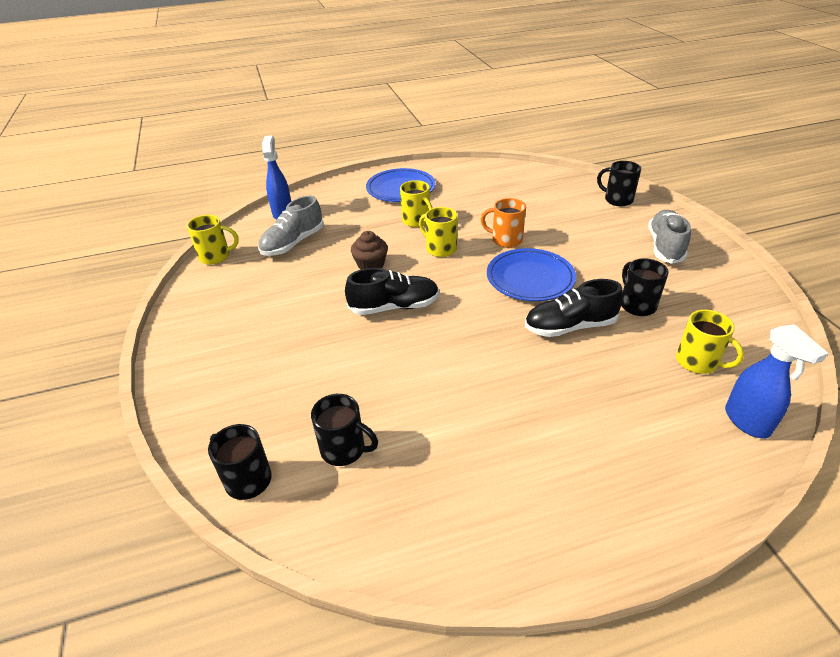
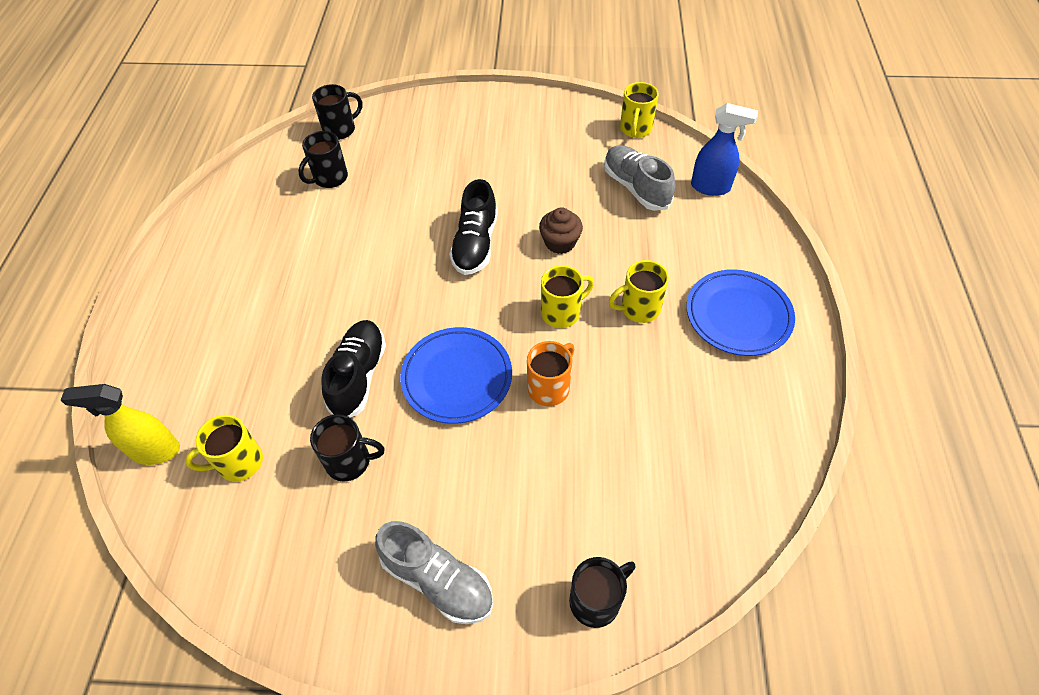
camera: 110 degrees right, 15 degrees up
(747, 422) = (155, 451): blue spray bottle -> yellow spray bottle

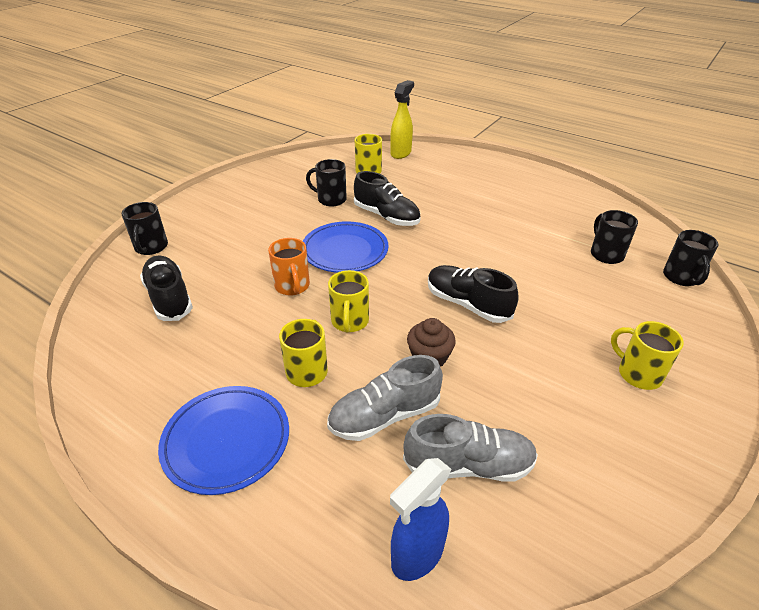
camera: 120 degrees right, 15 degrees down
(350, 461) = (331, 199): black mug -> black mug turned 75 degrees clockwise
(437, 580) = (232, 206): grey shoe -> grey shoe (385, 415)
(635, 129) = (590, 539): yellow mug -> yellow mug (638, 374)
(654, 488) = (169, 298): none -> black shoe

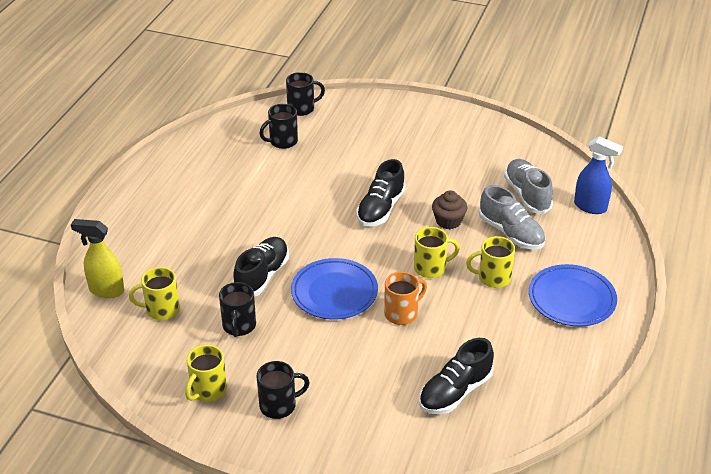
camera: 105 degrees left, 0 degrees up
(151, 247) = (385, 445): black mug -> black mug (279, 405)
(638, 374) = (418, 133): yellow mug -> yellow mug (208, 390)

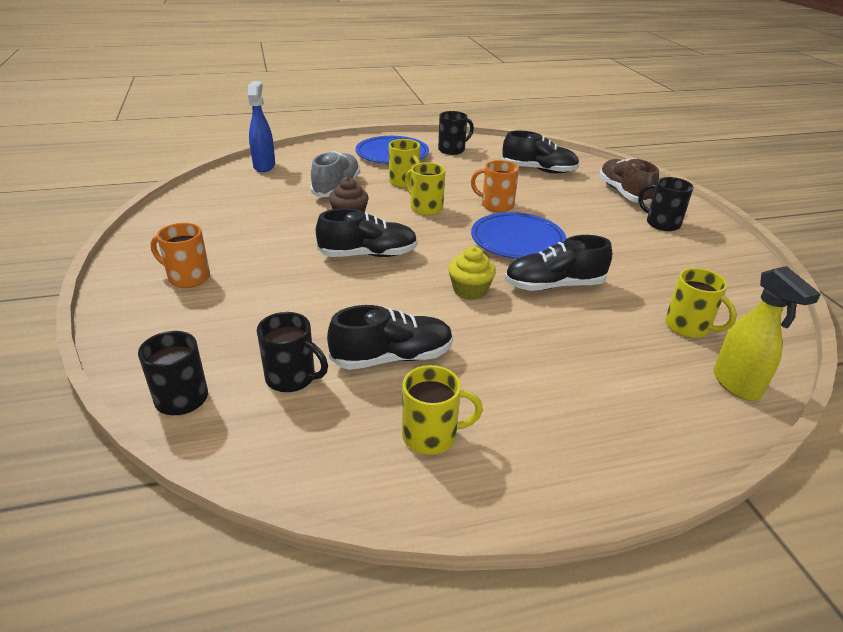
camera: 125 degrees left, 5 degrees down
(208, 390) = (708, 258): yellow mug -> yellow mug (431, 436)
(239, 326) = (628, 272): black mug -> black mug (452, 150)
(264, 177) = (392, 358): none -> black shoe
(295, 234) = (470, 290): none -> yellow cupcake
(353, 425) = (624, 193): none -> brown shoe
(415, 131) = (188, 278): none -> orange mug
(527, 195) = (270, 192): grey shoe -> none

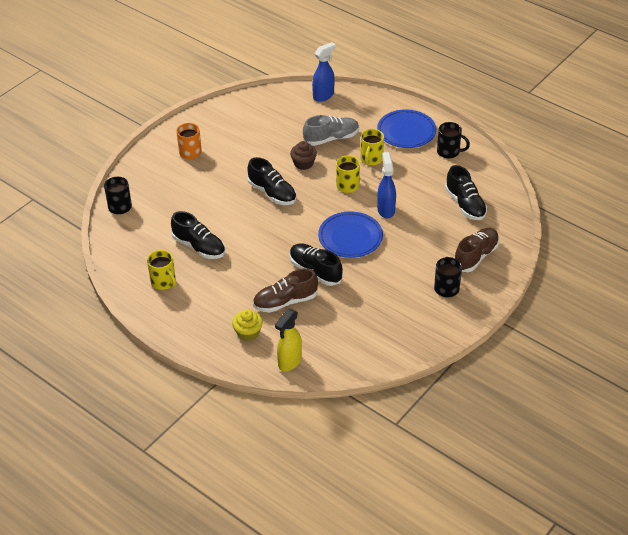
camera: 55 degrees right, 10 degrees up
(292, 378) = (158, 227): black mug -> none
(470, 290) = (278, 244): yellow cupcake -> yellow cupcake (248, 333)
(496, 205) = (386, 210): orange mug -> blue spray bottle
(595, 333) = (285, 301): none -> brown shoe
(688, 327) = (326, 333): yellow mug -> none

